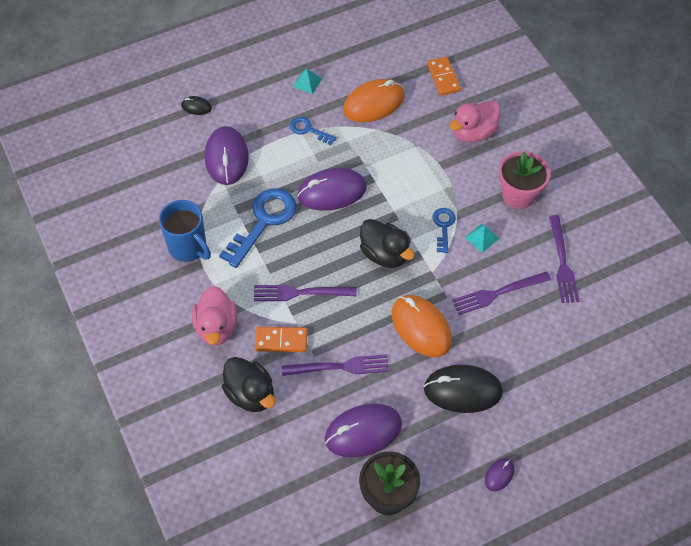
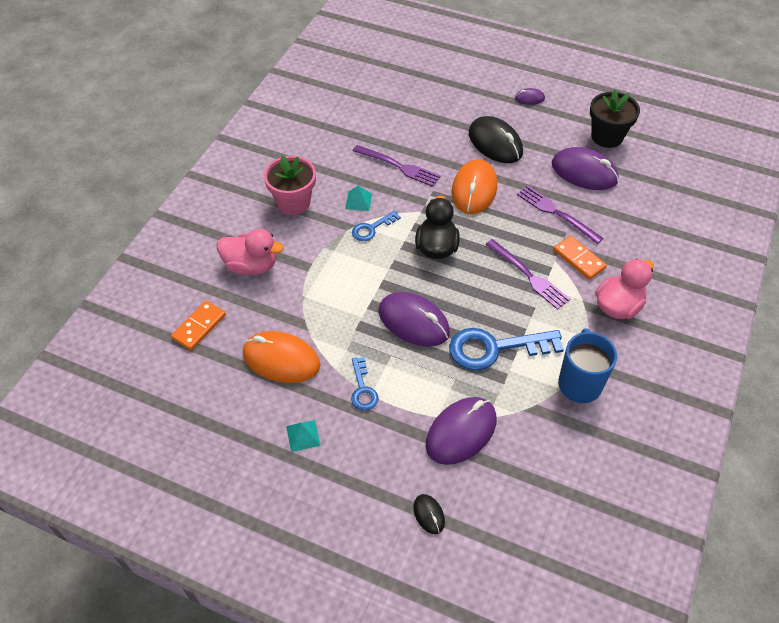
camera: 130 degrees left, 5 degrees down
(250, 394) = (637, 247): black duck -> none
(562, 263) = (334, 148): purple fork -> none

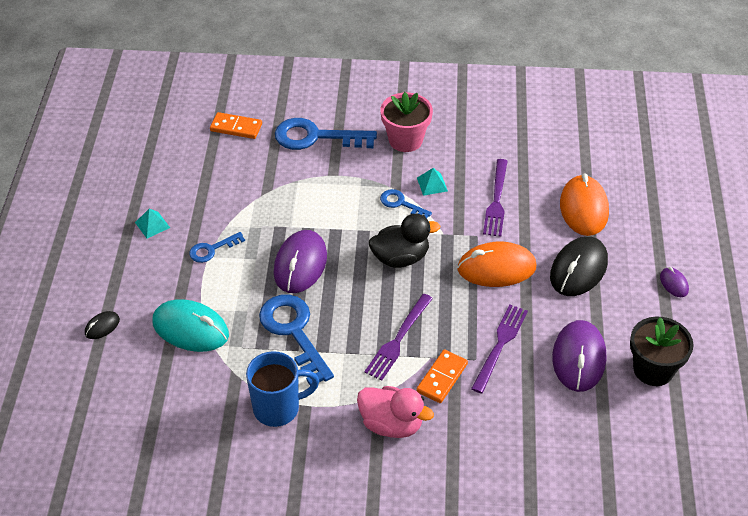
camera: 70 degrees right, 5 degrees down
(251, 266) = (315, 137): pink duck -> blue key
(281, 360) = (222, 188): orange mouse -> orange mouse (583, 208)
(461, 432) = (190, 329): purple mouse -> turquoise mouse

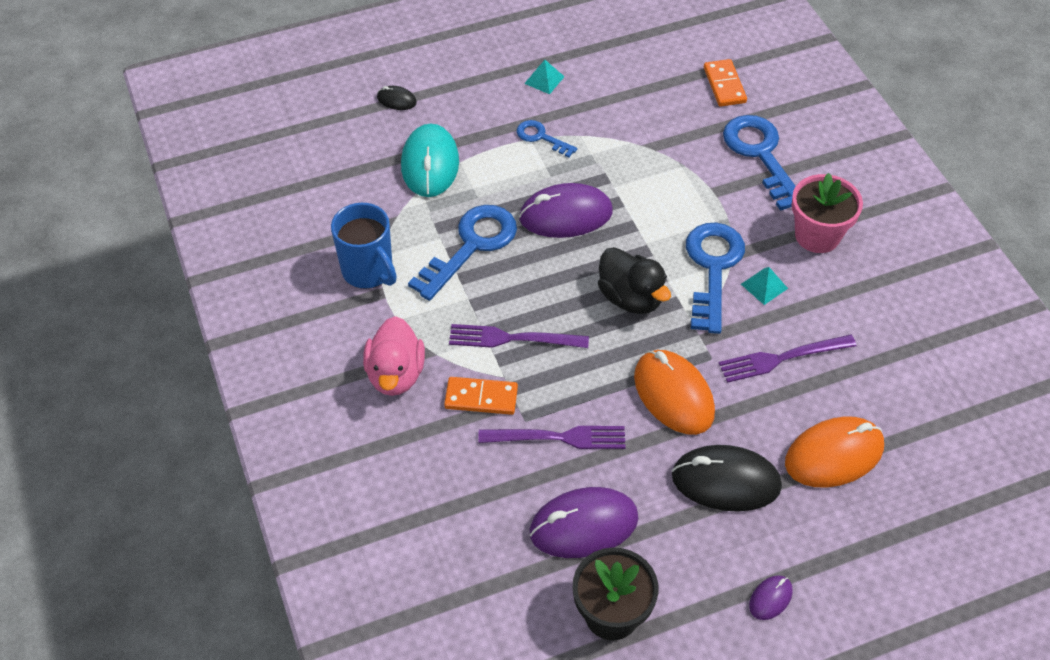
camera: 65 degrees right, 5 degrees up
(401, 204) = (713, 268): blue key -> blue key, size x1.91

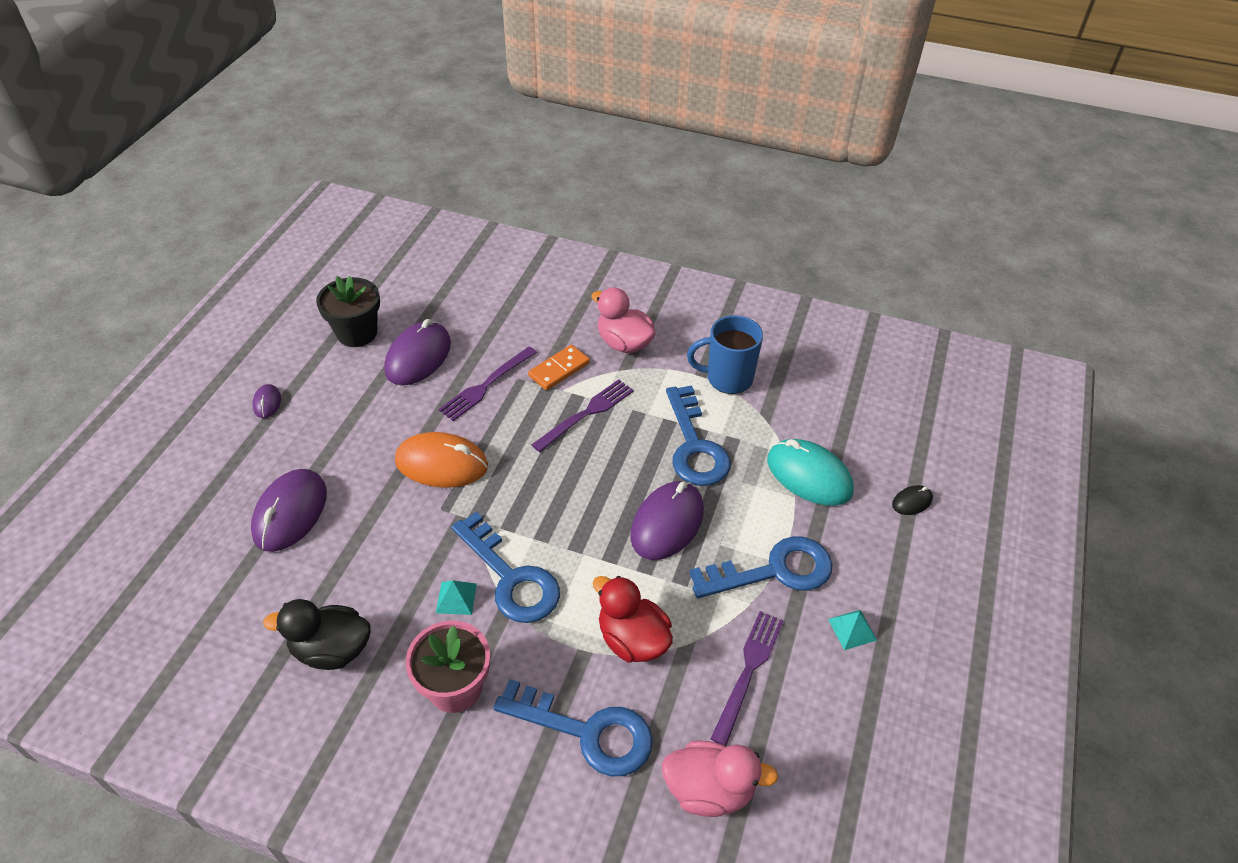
camera: 130 degrees right, 5 degrees down
(541, 137) = (774, 571): blue key -> blue key, size x1.91
(630, 298) = (544, 503): black duck -> black duck (331, 650)
(677, 174) = (632, 639): none -> red duck
(724, 85) = (709, 790): orange domino -> pink duck
(725, 481) = (353, 441): black mouse -> none
(782, 358) = (388, 551): purple fork -> purple fork (748, 671)
(834, 455) = (290, 513): orange mouse -> purple mouse

